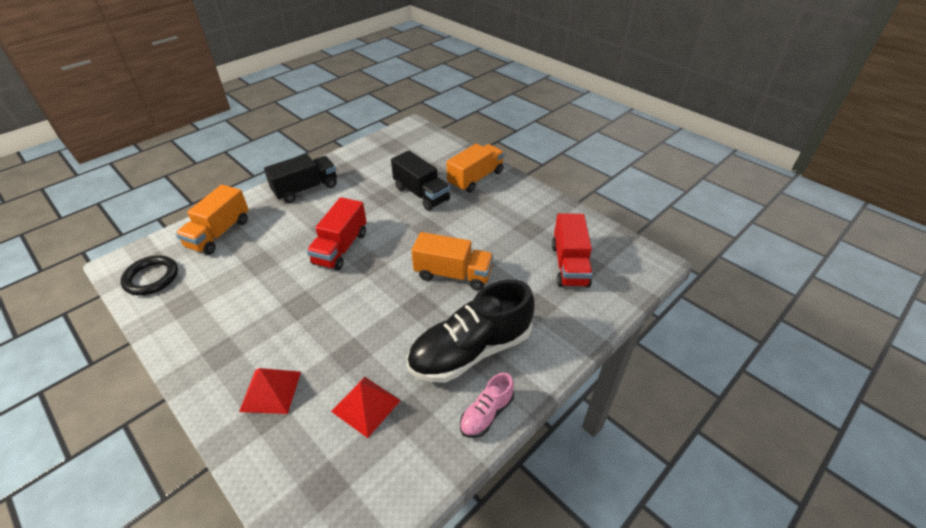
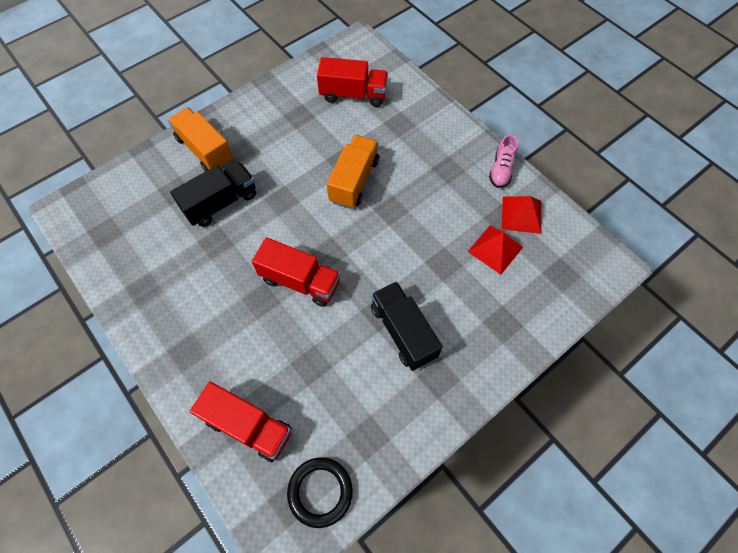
camera: 85 degrees left, 20 degrees up
(219, 233) = (248, 426): orange truck -> red truck
(270, 391) = (481, 324): red pyramid -> red pyramid (521, 215)
(306, 189) = (177, 331): black truck -> black truck (403, 332)
(470, 351) = (443, 174): black shoe -> none
(486, 414) = (501, 170): pink shoe -> pink shoe turned 60 degrees clockwise

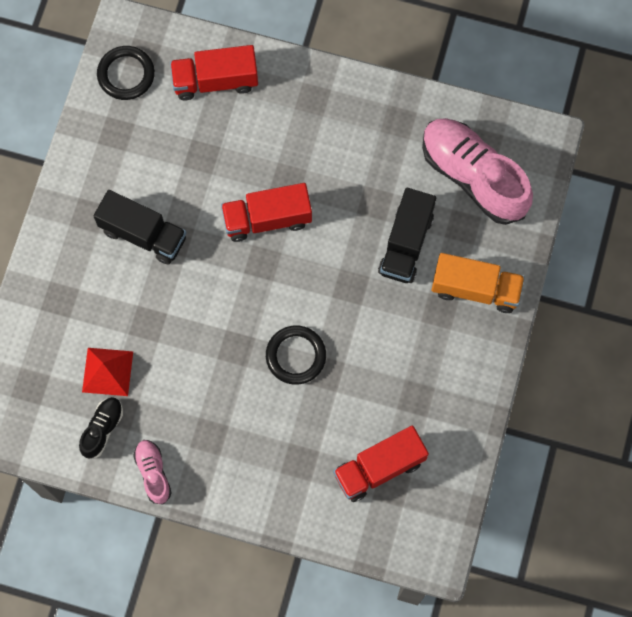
camera: 145 degrees right, 10 degrees up
(134, 217) = (473, 176): none -> pink shoe
(354, 181) = (296, 356): orange truck -> black ring
(521, 215) = (102, 429): red pyramid -> black shoe

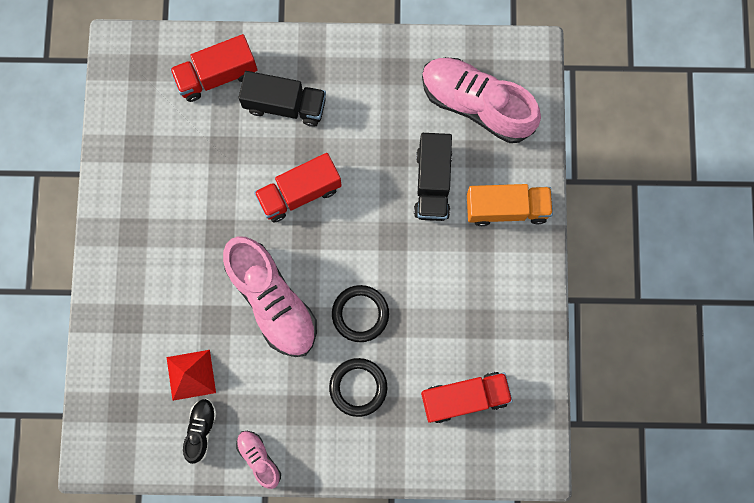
camera: 15 degrees left, 5 degrees up
(126, 74) = (132, 91): black ring -> black ring (358, 387)
(143, 234) = (189, 237): black truck -> black truck (285, 105)
(210, 320) = (272, 301): none -> pink shoe
(379, 468) = (464, 398): red truck -> red truck turned 150 degrees counterclockwise

